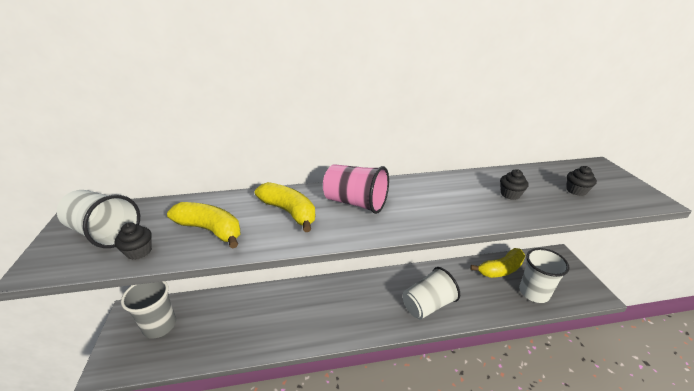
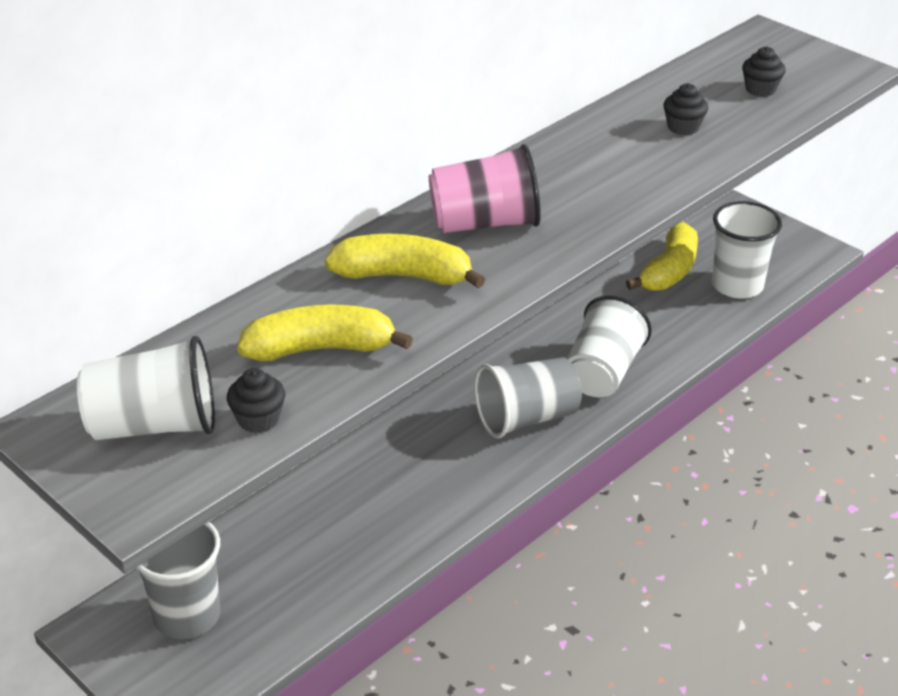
camera: 35 degrees left, 5 degrees up
(373, 310) = (527, 418): none -> grey cup

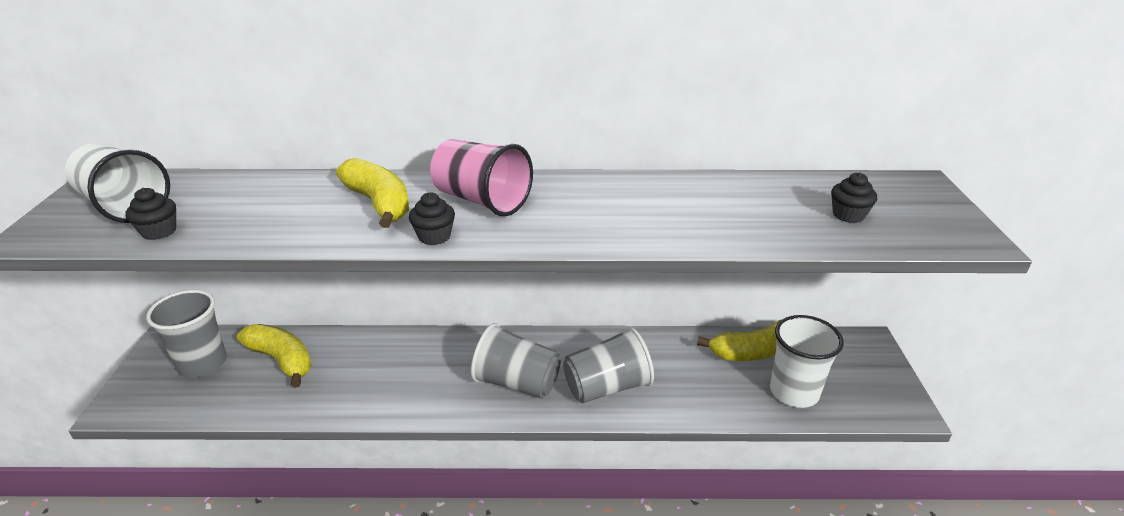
camera: 45 degrees right, 5 degrees down
(320, 349) = (261, 215): yellow banana -> yellow banana (281, 360)
(602, 372) = (607, 387): white cup -> grey cup
(683, 127) = (732, 211): black cupcake -> black cupcake (434, 236)

